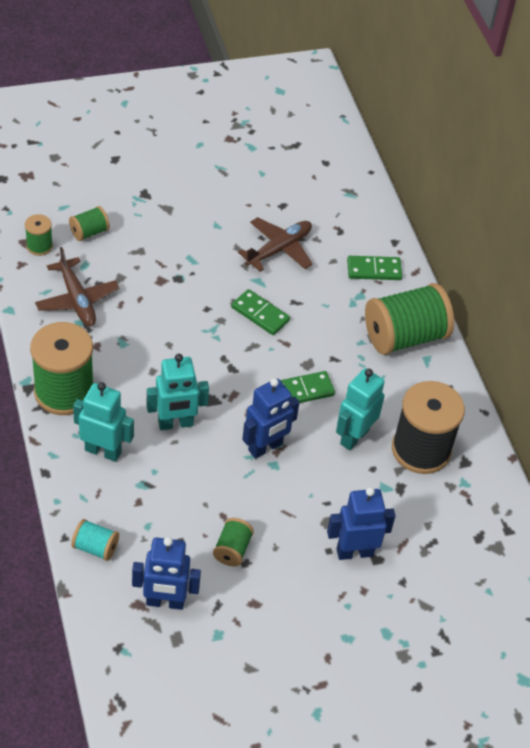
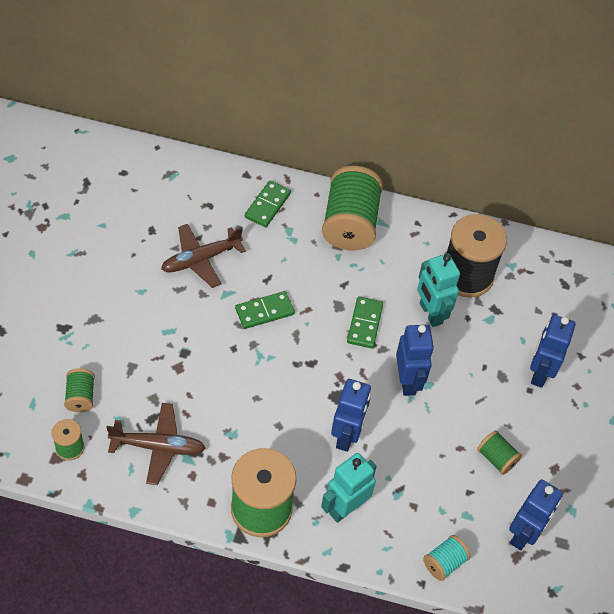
camera: 60 degrees left, 5 degrees up
(175, 424) = (347, 436): turquoise robot -> blue robot
(279, 249) = (201, 259): brown plane -> brown plane turned 105 degrees counterclockwise

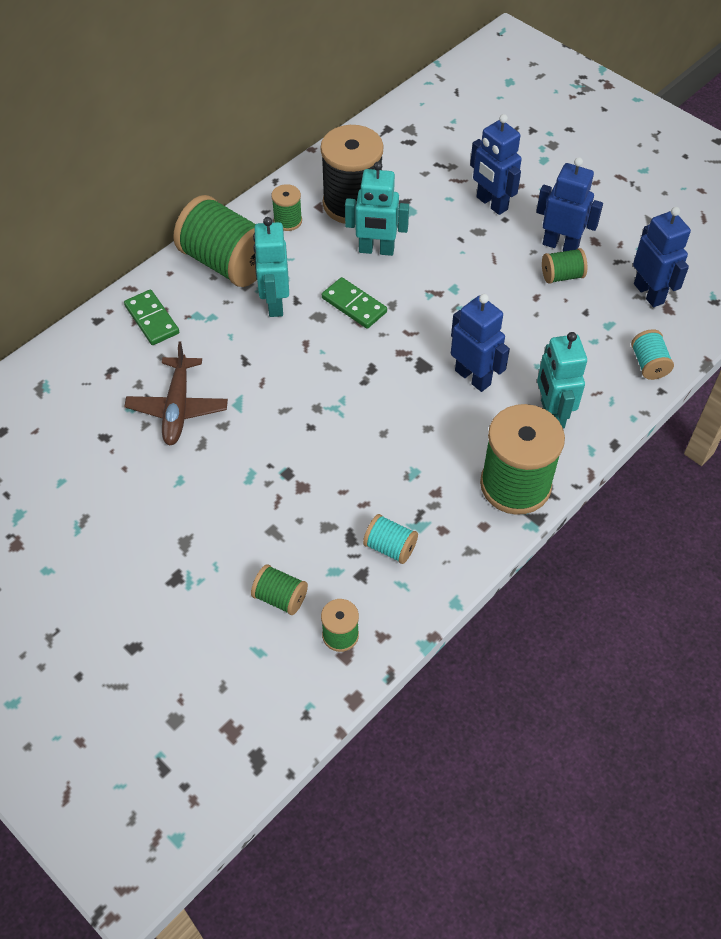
camera: 55 degrees left, 0 degrees up
(158, 447) = (390, 547): brown plane -> turquoise spool
(264, 311) = (284, 380): green domino -> none
(332, 272) = (275, 303): none -> turquoise robot
(408, 381) = (441, 302): blue robot -> blue robot (560, 245)
(418, 242) = (288, 221): none -> green spool

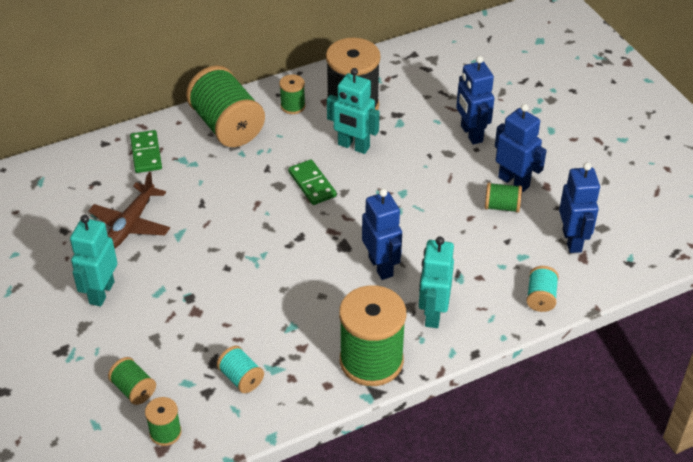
camera: 20 degrees right, 10 degrees down
(275, 303) = (248, 166): turquoise robot -> turquoise robot (101, 292)

